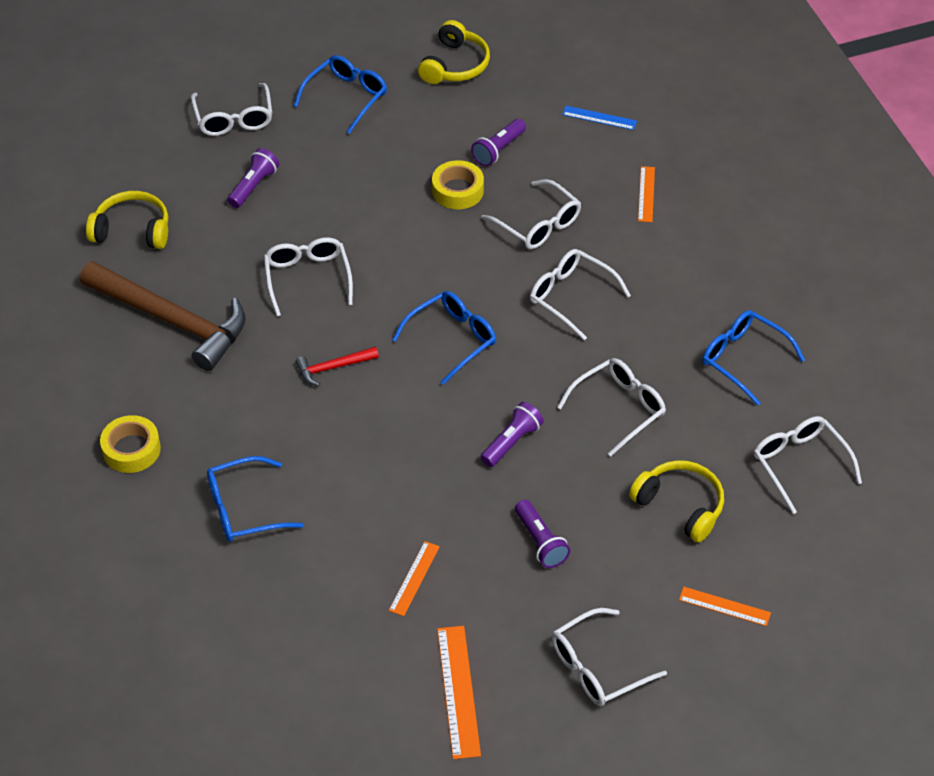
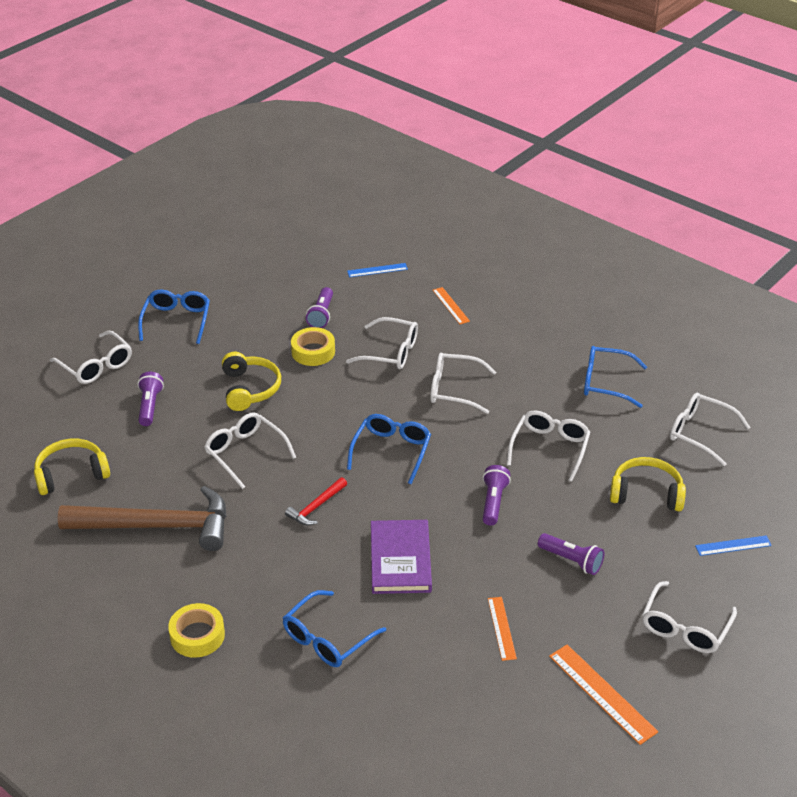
camera: 30 degrees left, 10 degrees down
(372, 461) = (400, 559): none -> purple book
(455, 65) = (243, 272): yellow headphones -> yellow headphones (249, 389)
(724, 606) = (733, 546): orange ruler -> blue ruler

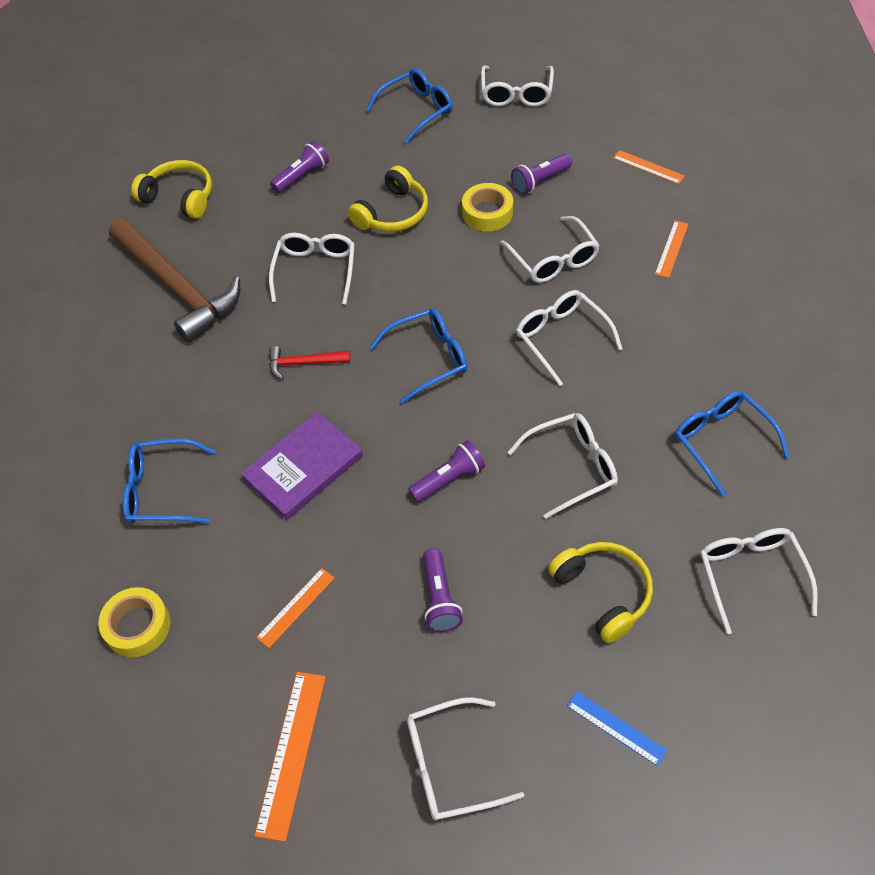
camera: 50 degrees right, 15 degrees up
(96, 366) = (310, 113): white glasses -> white glasses (516, 94)
(197, 635) = (87, 405): yellow tape -> yellow tape (137, 626)
(377, 270) = (648, 167): blue ruler -> orange ruler

